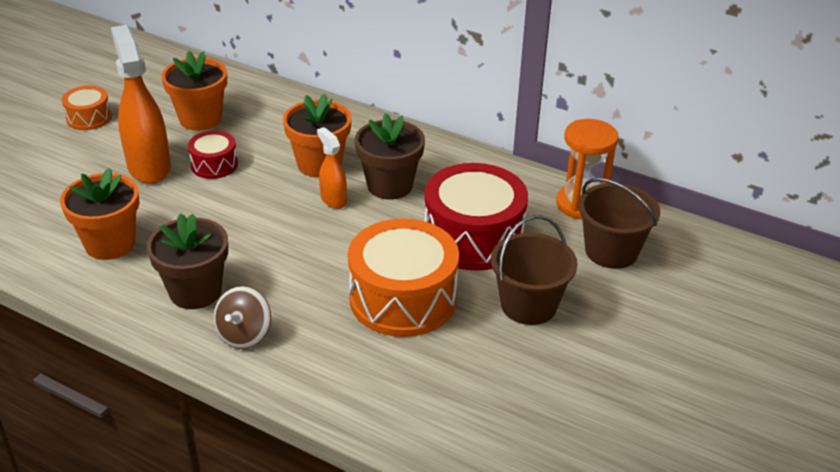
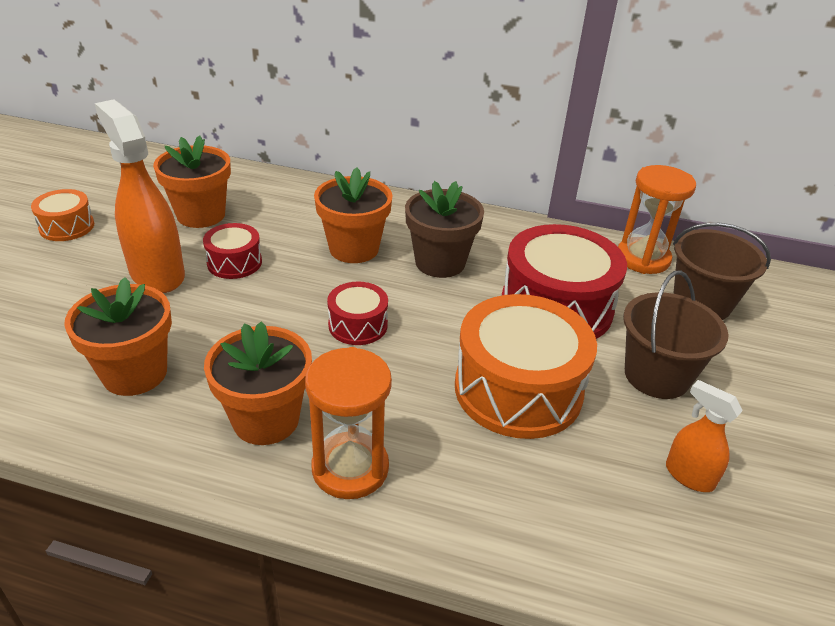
camera: 15 degrees left, 0 degrees up
(195, 291) = (266, 419): brown flower pot -> orange flower pot
(244, 335) = (350, 468): brown spinning top -> orange hourglass
(295, 230) = (358, 325): none -> red drum
(333, 200) = (386, 285): orange spray bottle -> orange spray bottle (688, 476)

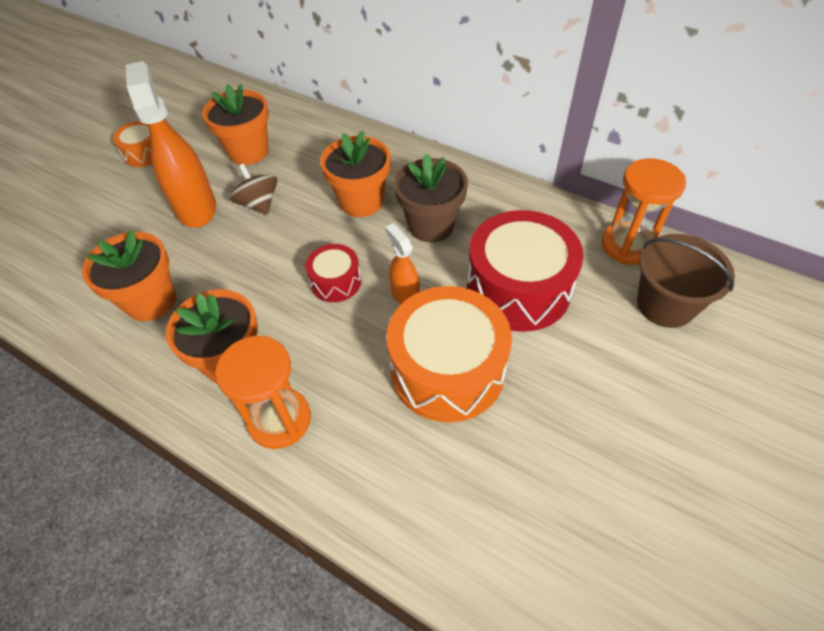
camera: 20 degrees right, 15 degrees up
(234, 262) = (259, 204): red drum -> brown spinning top
(656, 375) = (582, 378): brown bucket -> none
(688, 476) = (565, 488): orange spray bottle -> orange spray bottle (405, 294)

